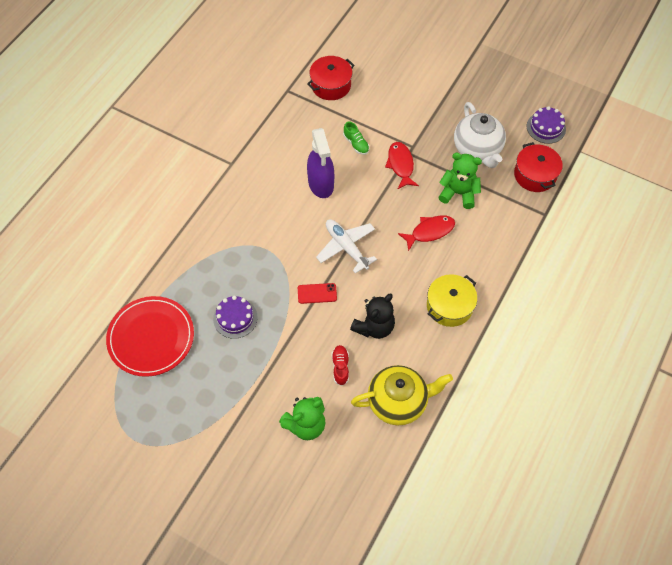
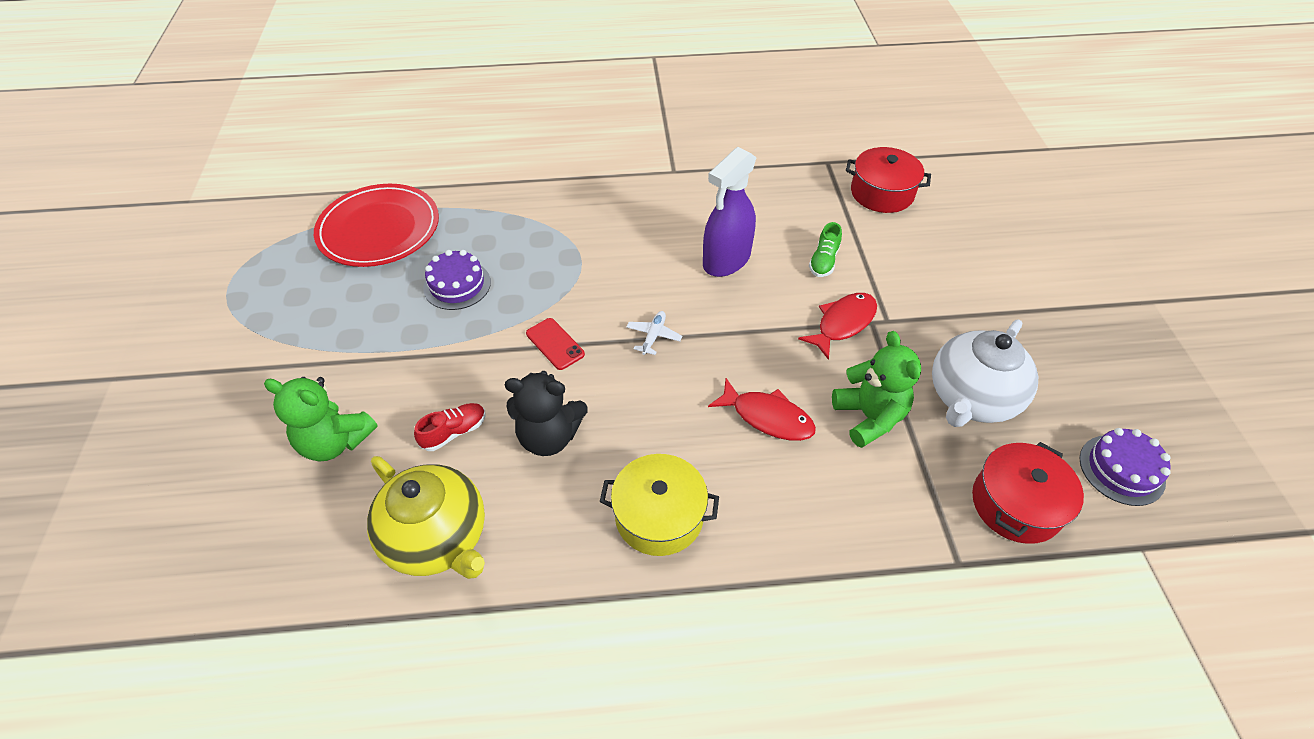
camera: 55 degrees right, 10 degrees down
(346, 247) = (653, 336): white plane -> white plane, size x0.51

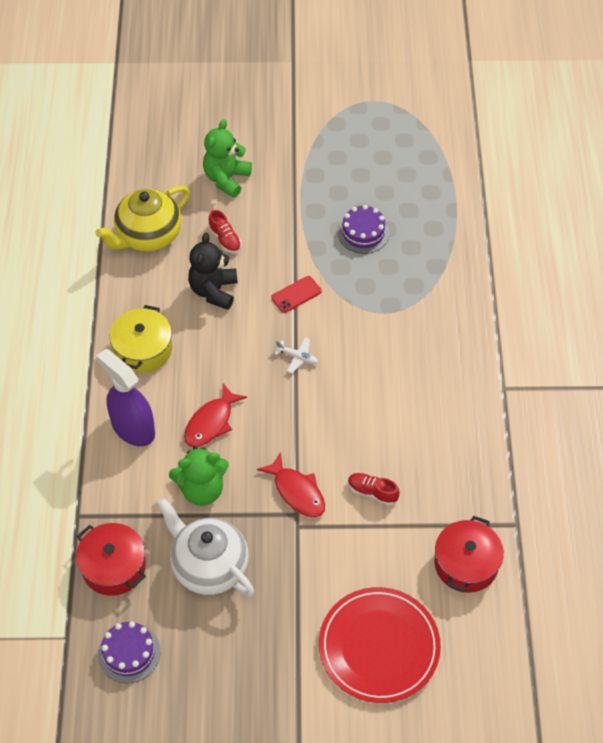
camera: 95 degrees right, 5 degrees up
(379, 229) = (431, 179): red plate -> red plate (379, 646)
(726, 260) = (378, 416): purple spray bottle -> purple spray bottle (133, 428)
(823, 261) = (372, 492): green shoe -> red shoe

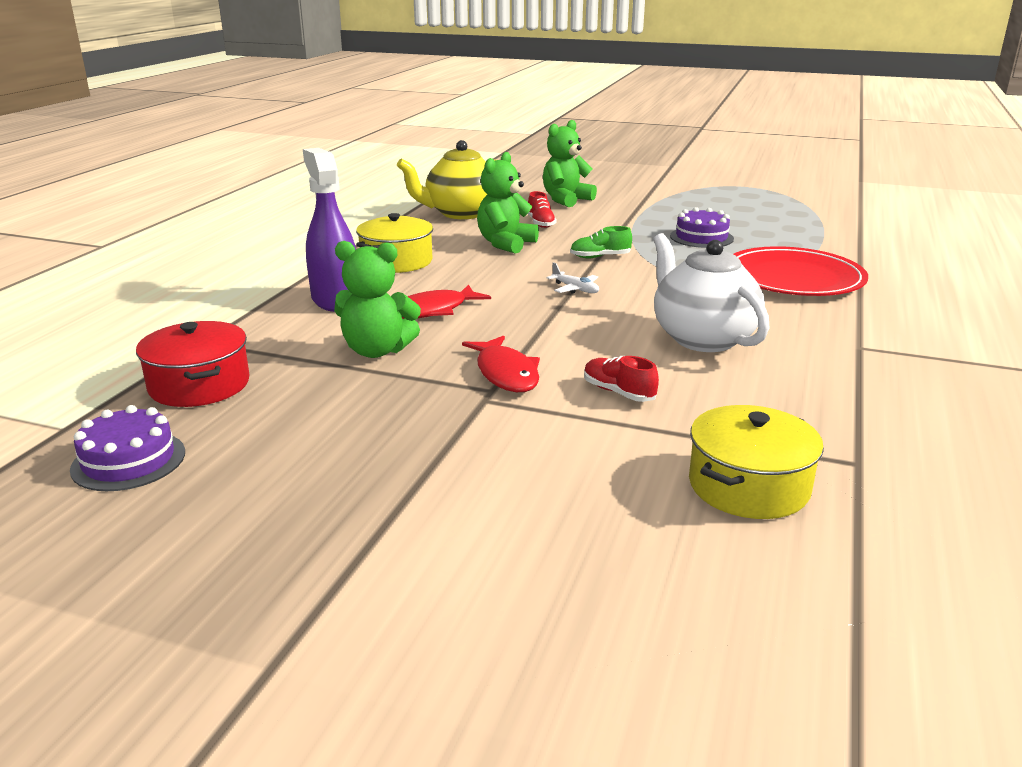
camera: 20 degrees right, 30 degrees down
(209, 566) = (327, 408): white teapot -> white teapot (702, 338)
(214, 291) = (505, 244): black teddy bear -> green teddy bear
(296, 294) = (600, 257): red phone -> green shoe
(379, 646) = (539, 545): red plate -> red plate (793, 278)
(466, 564) = (748, 486): red pot -> yellow pot

